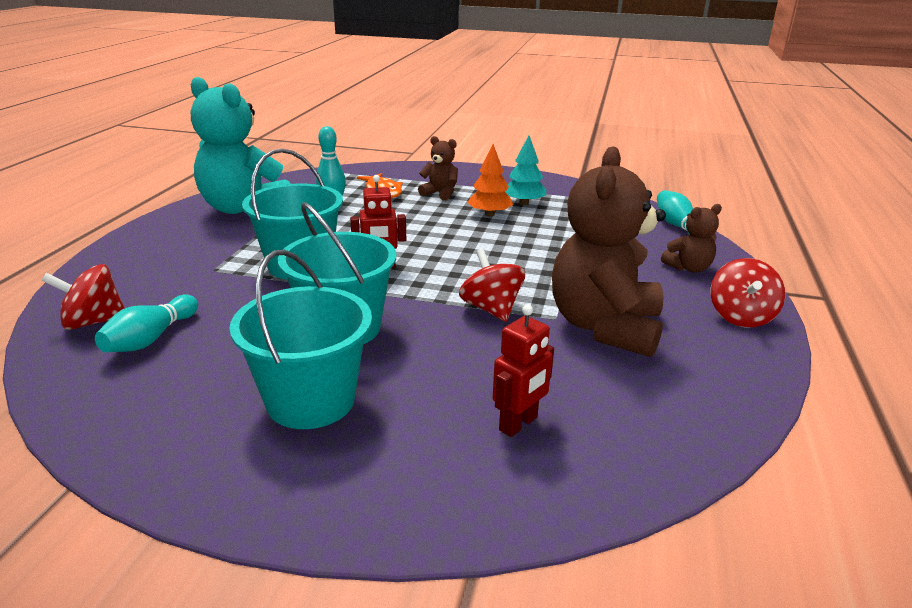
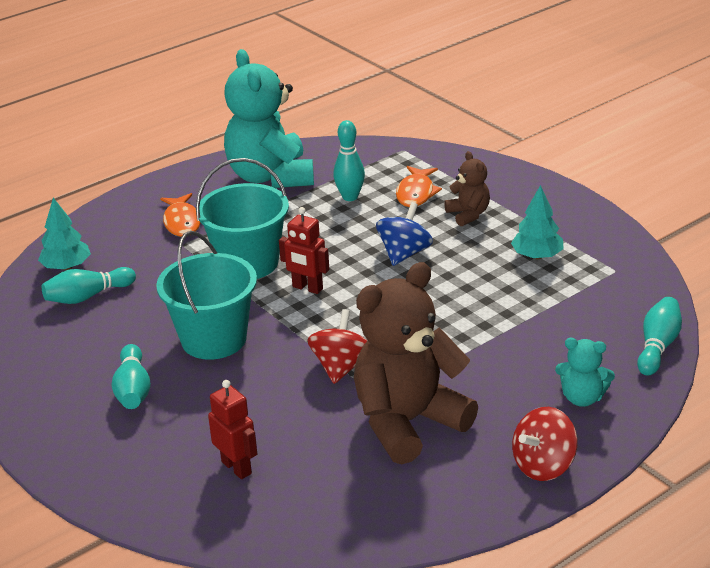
camera: 40 degrees right, 5 degrees up
(93, 322) = (66, 267): red spinning top -> turquoise tree
(193, 255) = (182, 222): none -> orange fish
(311, 401) = (133, 390): turquoise bucket -> turquoise bowling pin
(428, 225) = (404, 254): none -> blue spinning top
(489, 214) = (481, 259): orange tree -> none
(518, 424) = (237, 467): red robot -> red robot turned 120 degrees counterclockwise
(688, 268) = (582, 398): brown teddy bear -> turquoise teddy bear

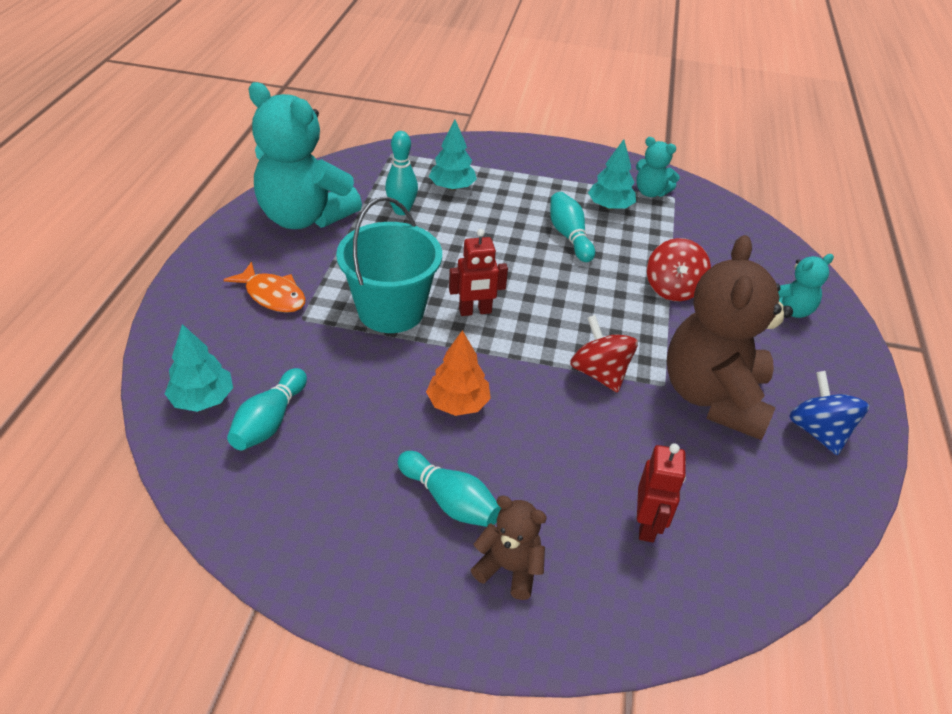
camera: 45 degrees left, 10 degrees up
(214, 339) = (458, 403): turquoise bucket -> orange tree
(237, 467) = (647, 525): red robot -> red robot turned 90 degrees clockwise
(404, 254) = (512, 245): blue spinning top -> blue spinning top (818, 431)
(416, 193) = (452, 187): orange fish -> turquoise tree
(468, 214) = (516, 191): brown teddy bear -> brown teddy bear (509, 568)
(543, 465) = (843, 380): red spinning top -> red spinning top (672, 289)
(597, 258) = (650, 192): none -> turquoise teddy bear
(657, 346) = (776, 245): turquoise bowling pin -> turquoise bowling pin (569, 236)

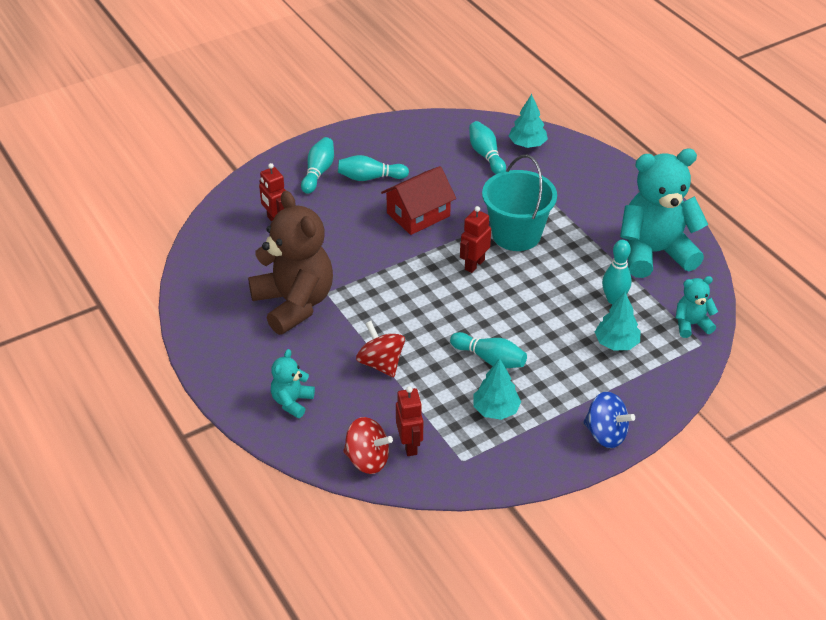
camera: 140 degrees right, 0 degrees up
(272, 295) = (584, 201): orange fish -> none
(458, 403) = (418, 214): orange tree -> red house
(509, 568) = (318, 172): brown teddy bear -> turquoise bowling pin
(599, 373) = (367, 276): red spinning top -> red spinning top (367, 460)
(650, 192) = (484, 451): turquoise teddy bear -> turquoise teddy bear (691, 324)
(707, 226) = (410, 445): none -> red robot
(818, 431) = (222, 321): blue spinning top -> blue spinning top (605, 434)

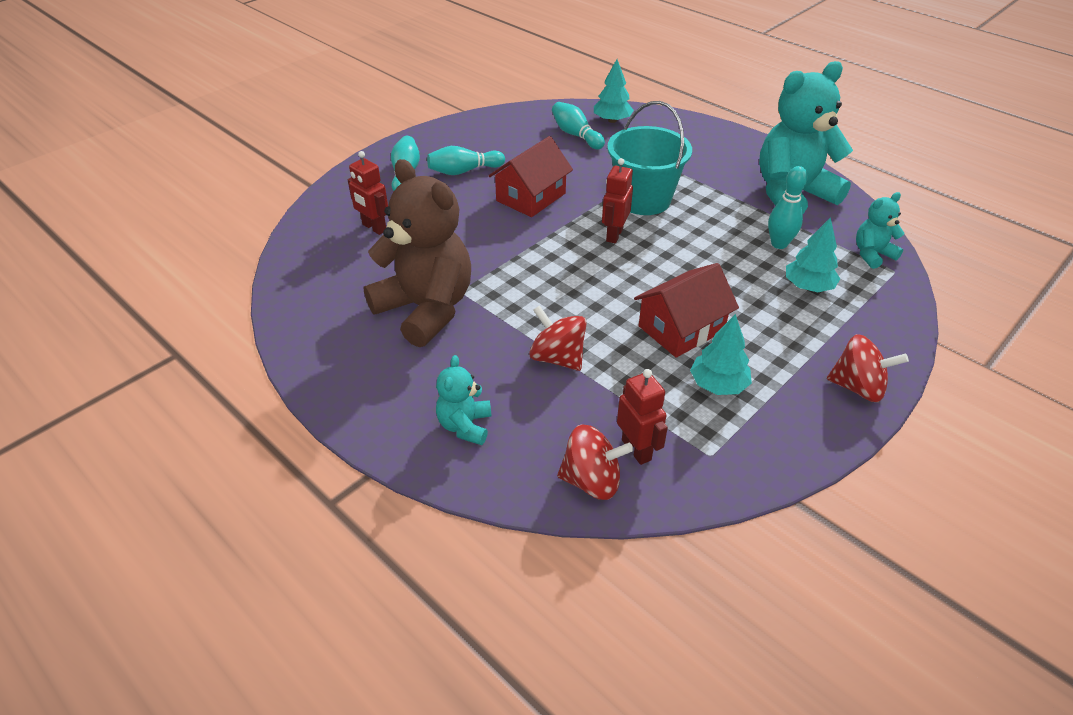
camera: 15 degrees left, 0 degrees up
(490, 359) = (681, 328): turquoise bowling pin -> red house
(605, 434) = (857, 387): blue spinning top -> red spinning top

